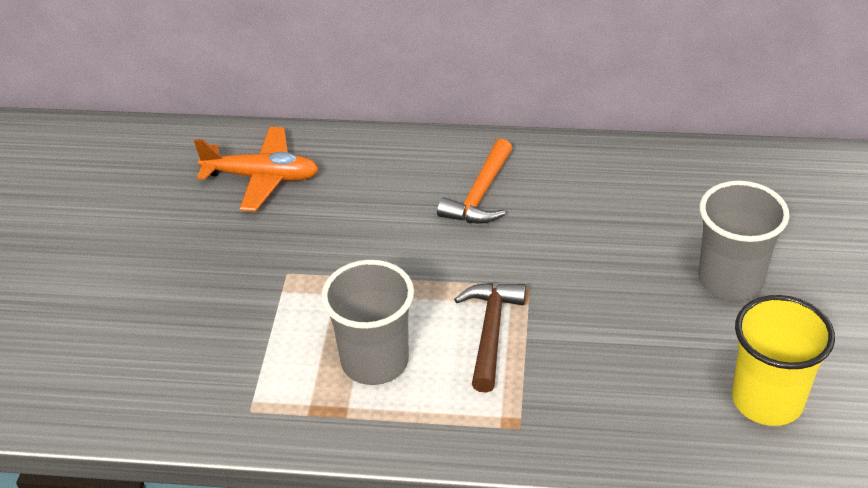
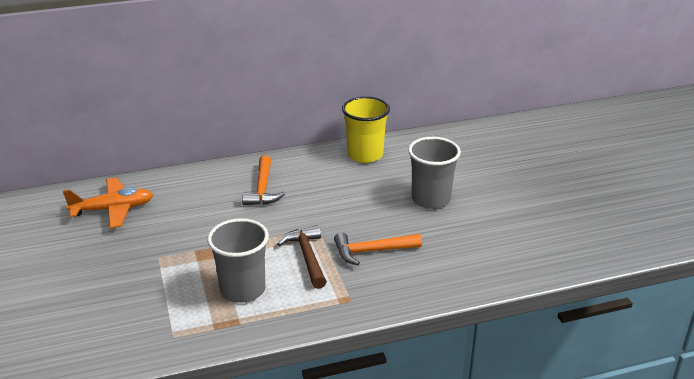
camera: 25 degrees left, 10 degrees down
(591, 349) = (372, 251): none -> orange hammer
(767, 400) = (482, 251): yellow cup -> yellow cup (365, 155)

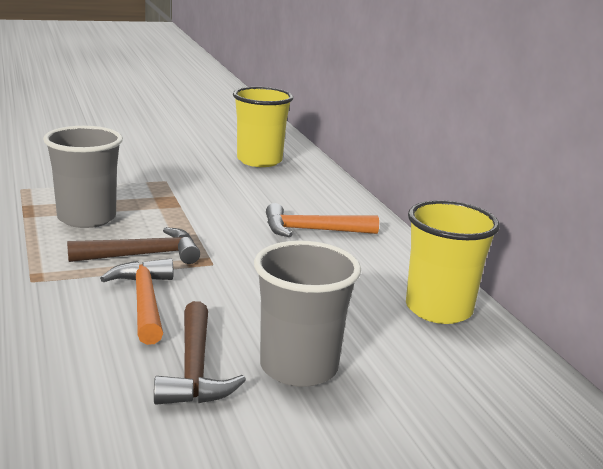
camera: 85 degrees right, 10 degrees down
(113, 209) = (259, 160): orange plane -> yellow cup
(439, 230) = (194, 369): none -> brown hammer

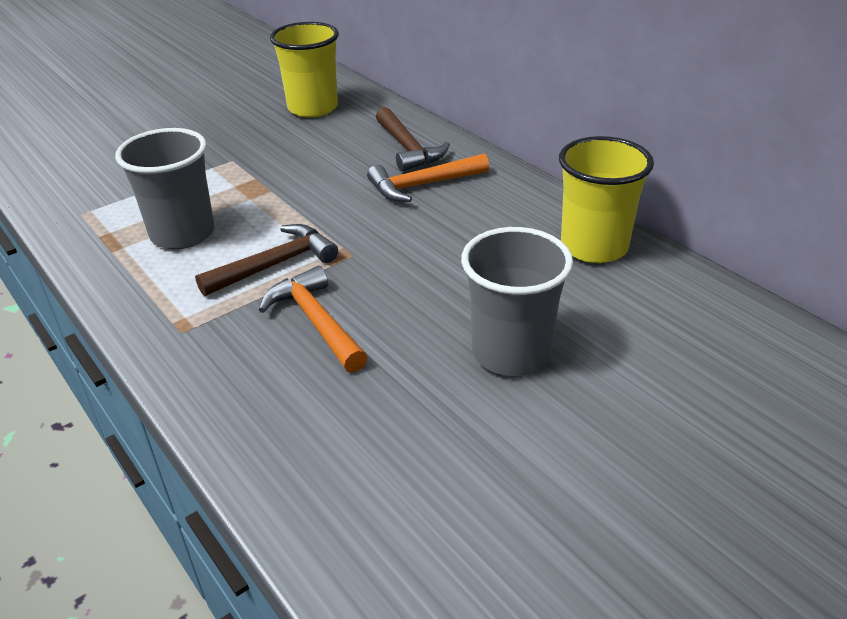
camera: 15 degrees left, 15 degrees up
(194, 369) = (417, 385): brown hammer -> brown hammer (408, 148)

